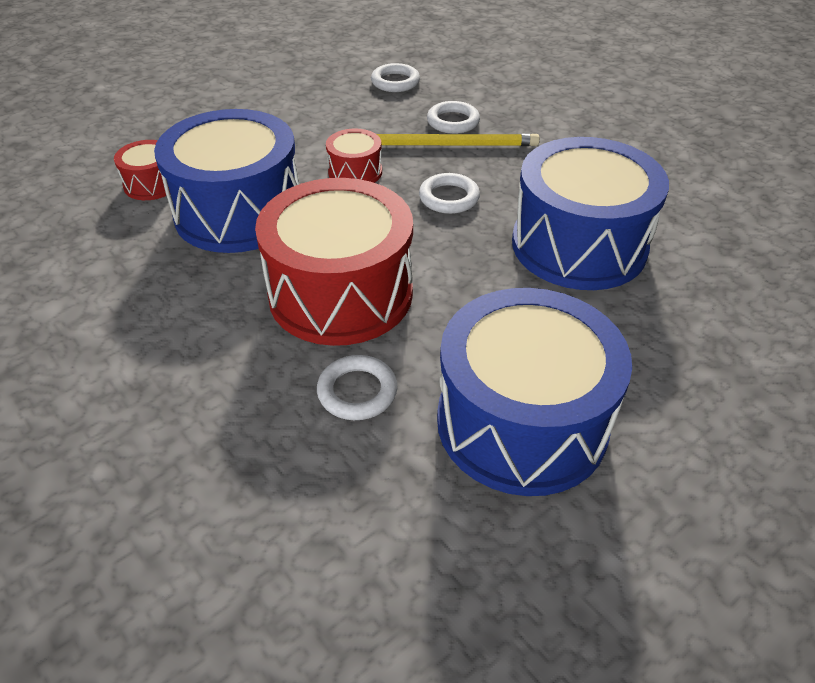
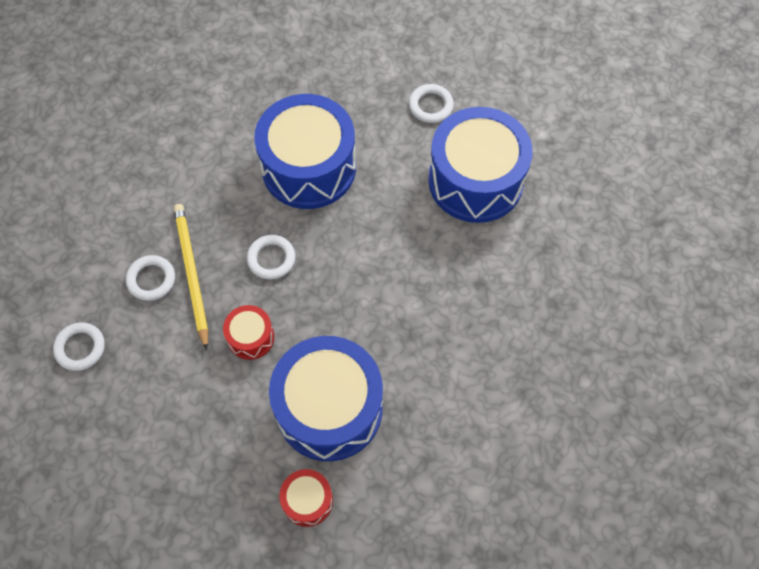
camera: 105 degrees left, 20 degrees up
(341, 293) = (401, 302): red drum -> none
(357, 391) = (482, 267): white ring -> white ring (430, 106)

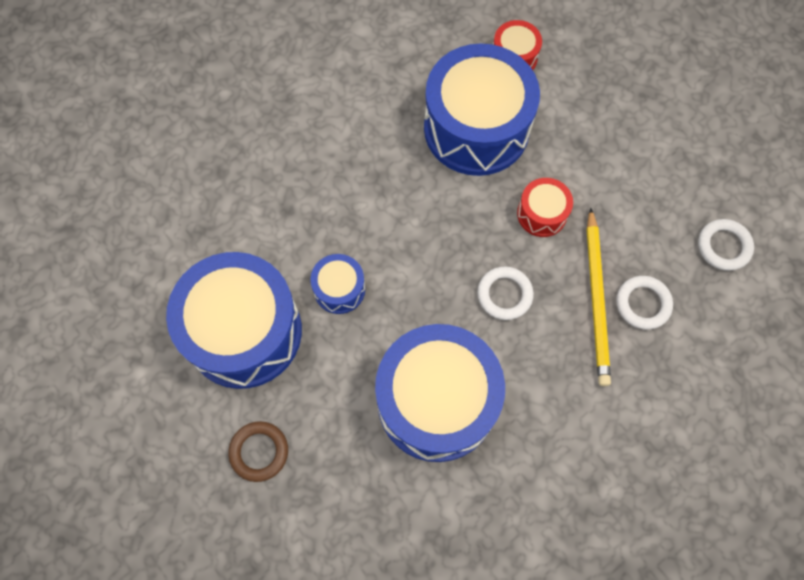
camera: 165 degrees left, 5 degrees up
(411, 230) = (339, 289): none -> blue drum
(430, 106) = (259, 452): white ring -> brown ring

